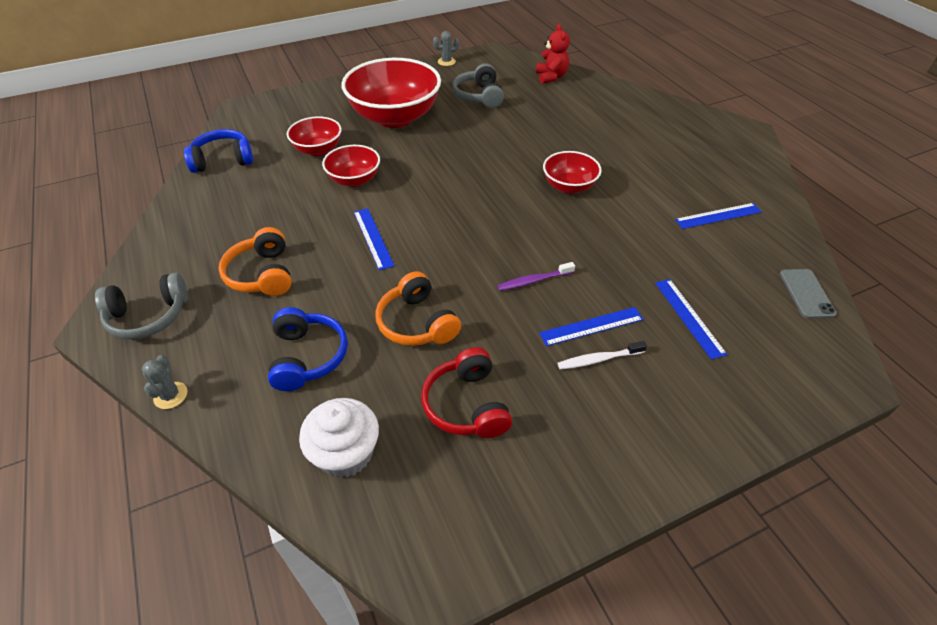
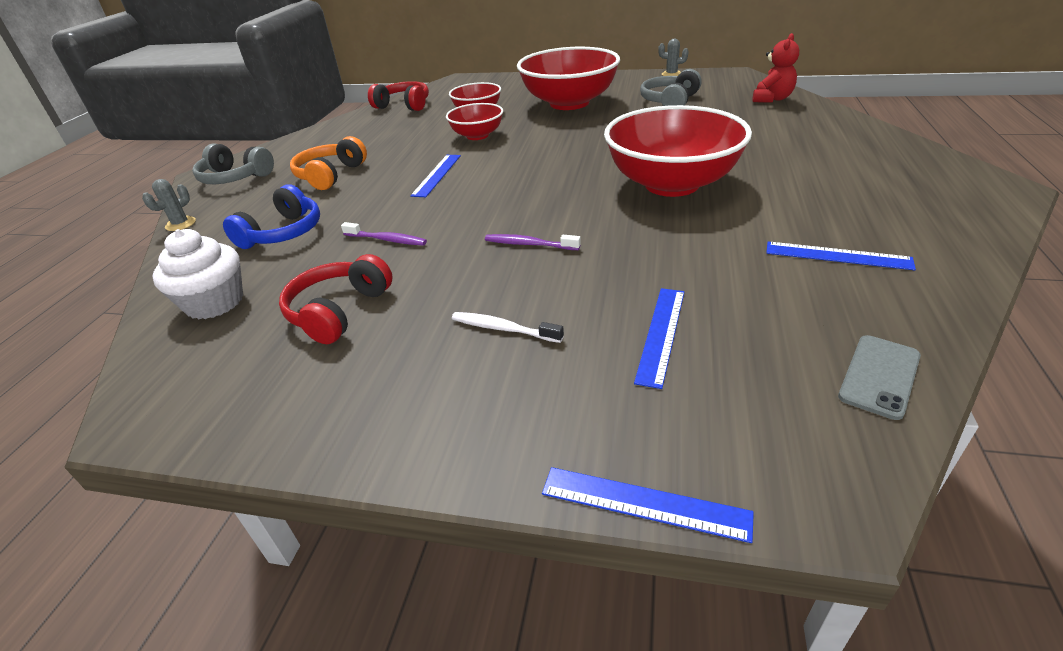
camera: 40 degrees right, 10 degrees down
(223, 160) = (404, 105): blue headphones -> red headphones
(417, 323) = (387, 240): orange headphones -> purple toothbrush
(569, 186) = (671, 184): red bowl -> red bowl, size x1.91
(591, 326) = (535, 299): blue ruler -> blue ruler (644, 503)

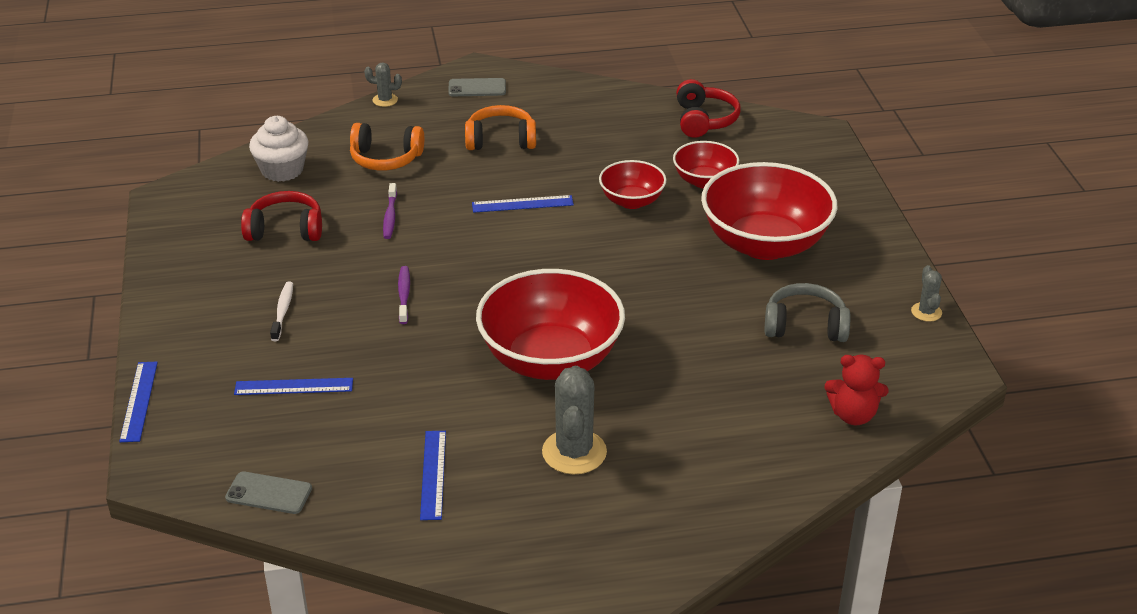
camera: 65 degrees right, 0 degrees up
(235, 178) = (477, 88): grey headphones -> grey phone
(283, 233) = (385, 159): blue headphones -> orange headphones
(805, 186) = (574, 452): none -> grey cactus

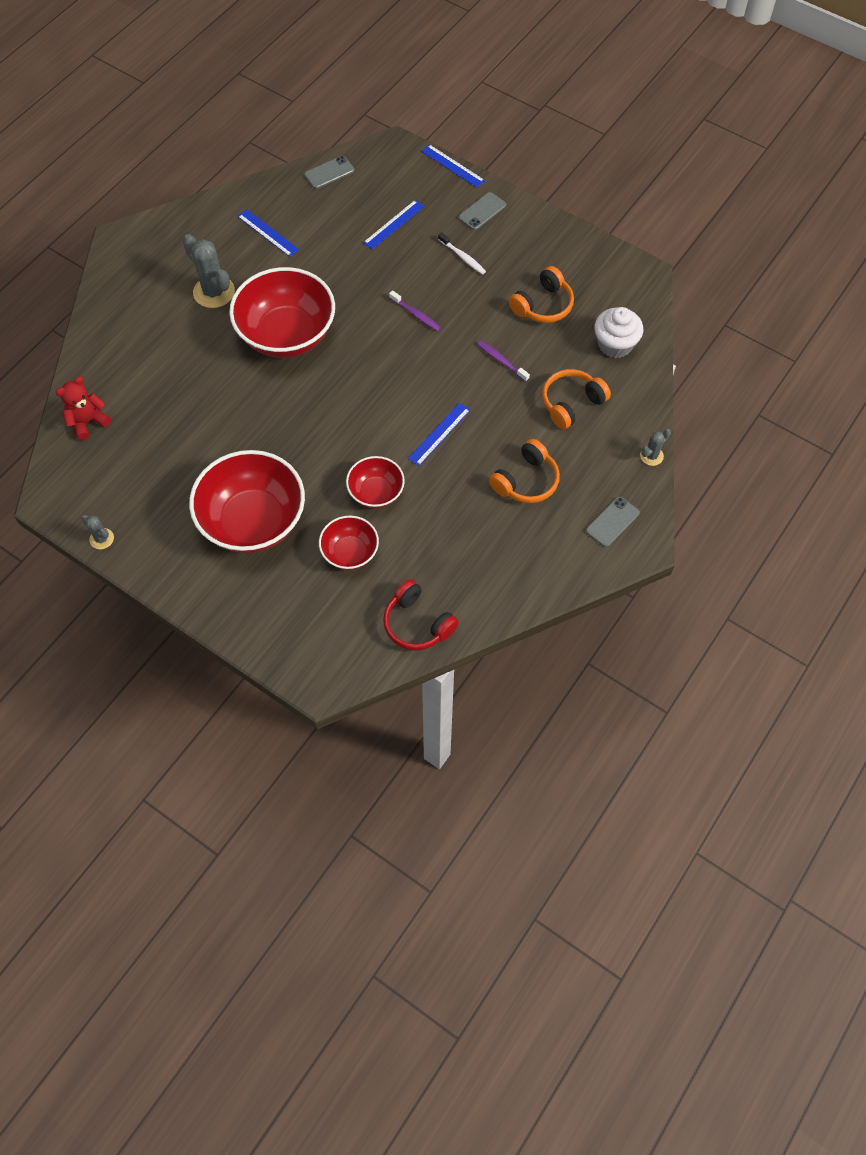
camera: 135 degrees right, 25 degrees up
(194, 337) = (482, 211): none -> grey phone
(285, 230) = (543, 305): red headphones -> orange headphones
(805, 326) = (167, 468): grey headphones -> none

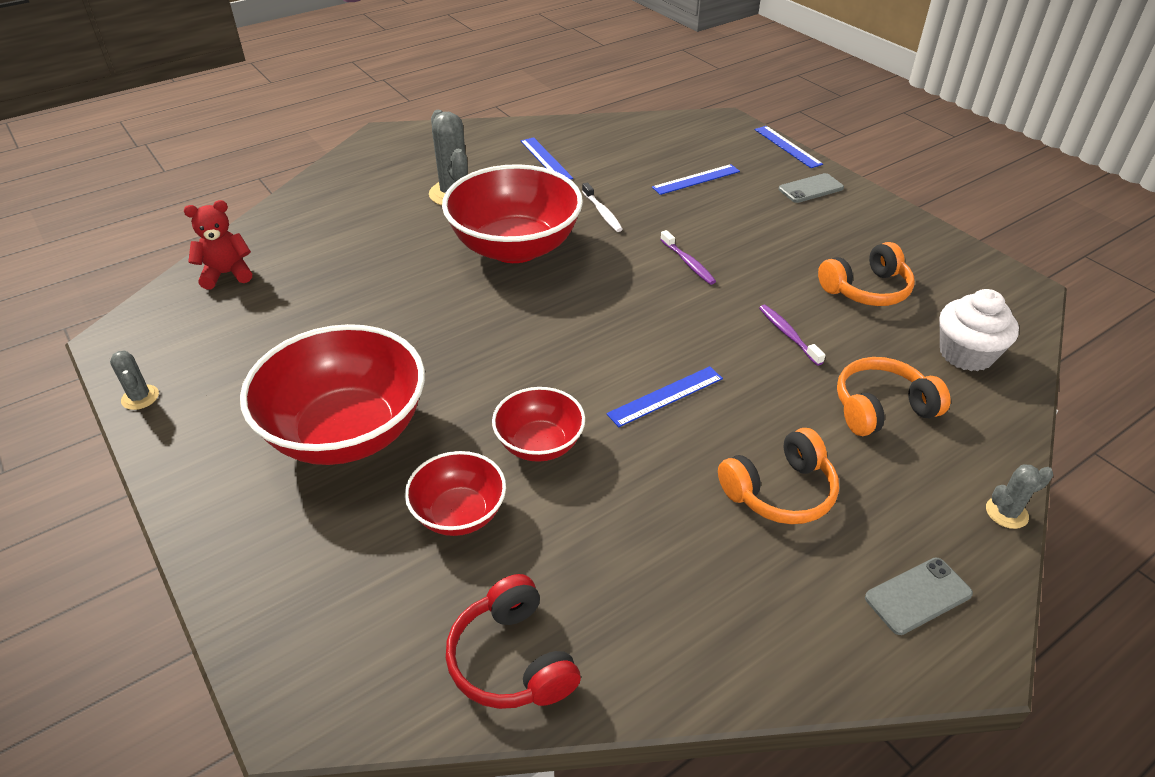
camera: 20 degrees right, 20 degrees down
(329, 172) = (641, 127): grey phone -> none
(463, 257) = (771, 223): white toothbrush -> white toothbrush (602, 213)

